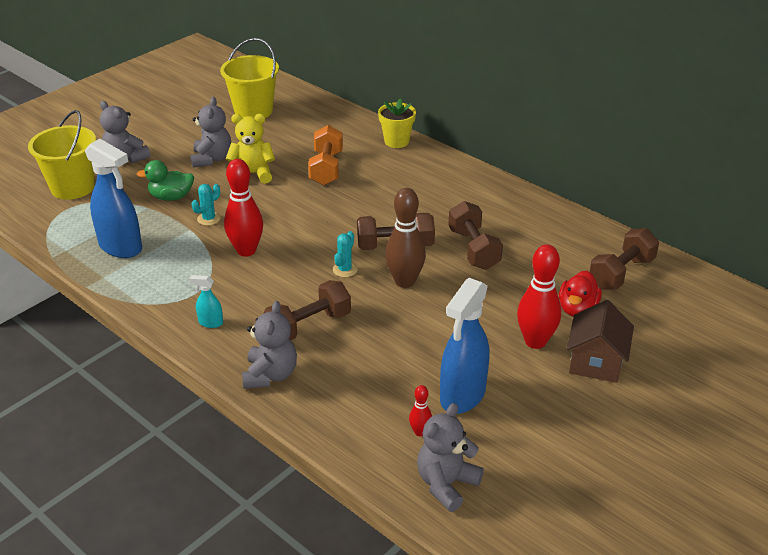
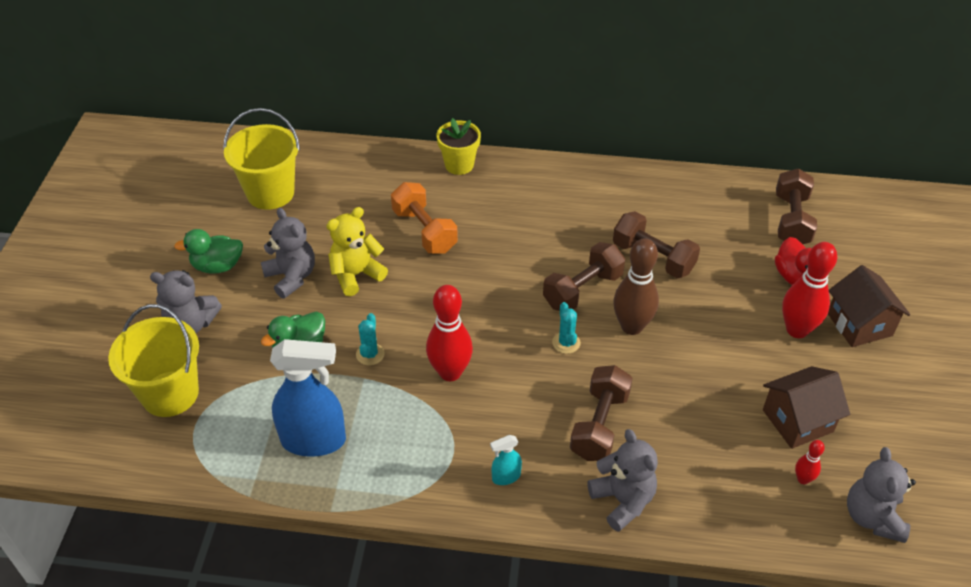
camera: 35 degrees left, 10 degrees up
(176, 136) = (217, 266): none -> green duck
(462, 396) = (797, 421): blue spray bottle -> brown house

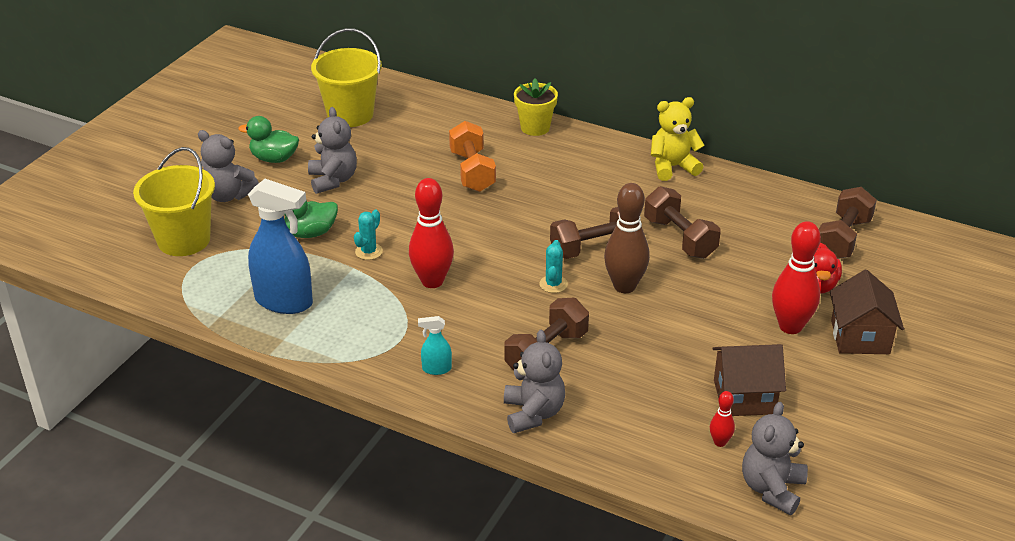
camera: 20 degrees right, 10 degrees down
(356, 275) = (391, 191): yellow teddy bear -> yellow teddy bear (673, 167)

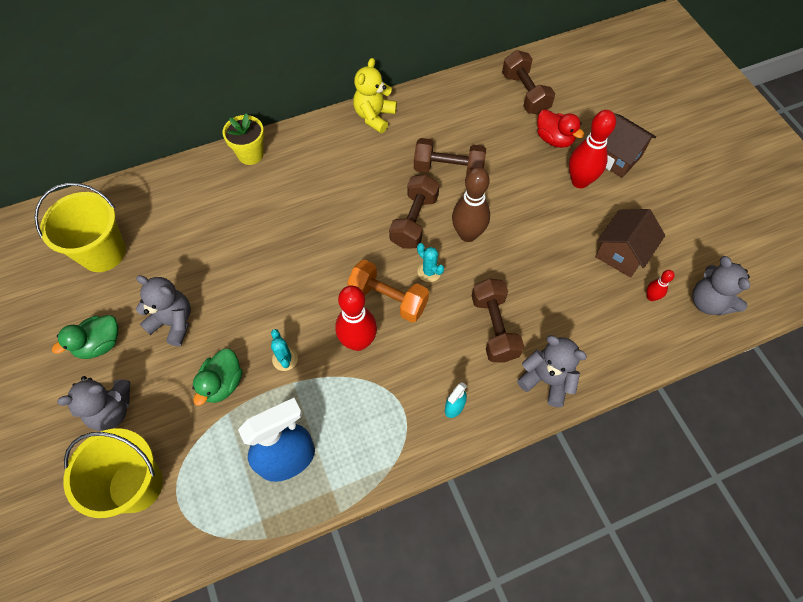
camera: 50 degrees left, 25 degrees up
(472, 171) = (259, 227): orange dumbbell -> orange dumbbell (388, 299)

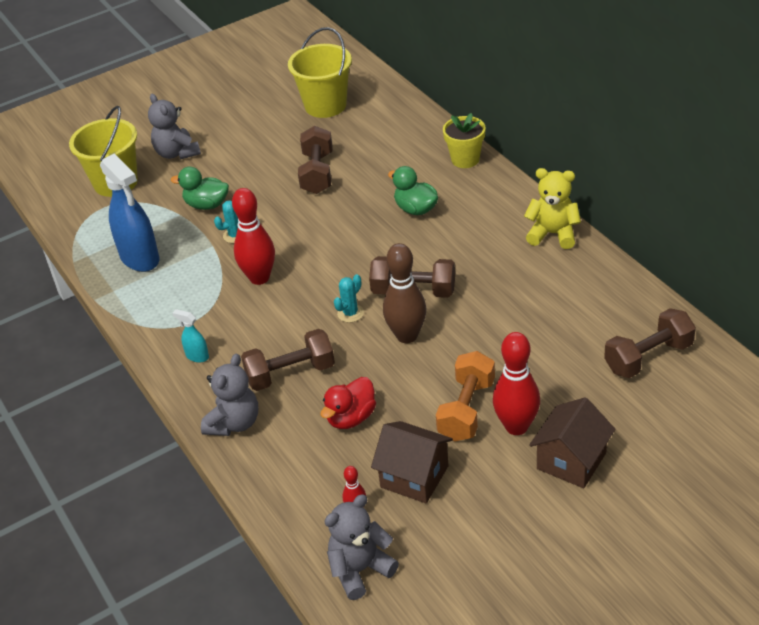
camera: 85 degrees right, 20 degrees down
(100, 344) = (235, 130): green duck -> green duck (415, 209)
(173, 322) = (262, 162): grey teddy bear -> none
(388, 299) = (311, 289): orange dumbbell -> orange dumbbell (466, 410)
(448, 169) = (496, 306): brown dumbbell -> brown dumbbell (317, 173)
(554, 139) = (579, 394): red duck -> red duck (351, 418)

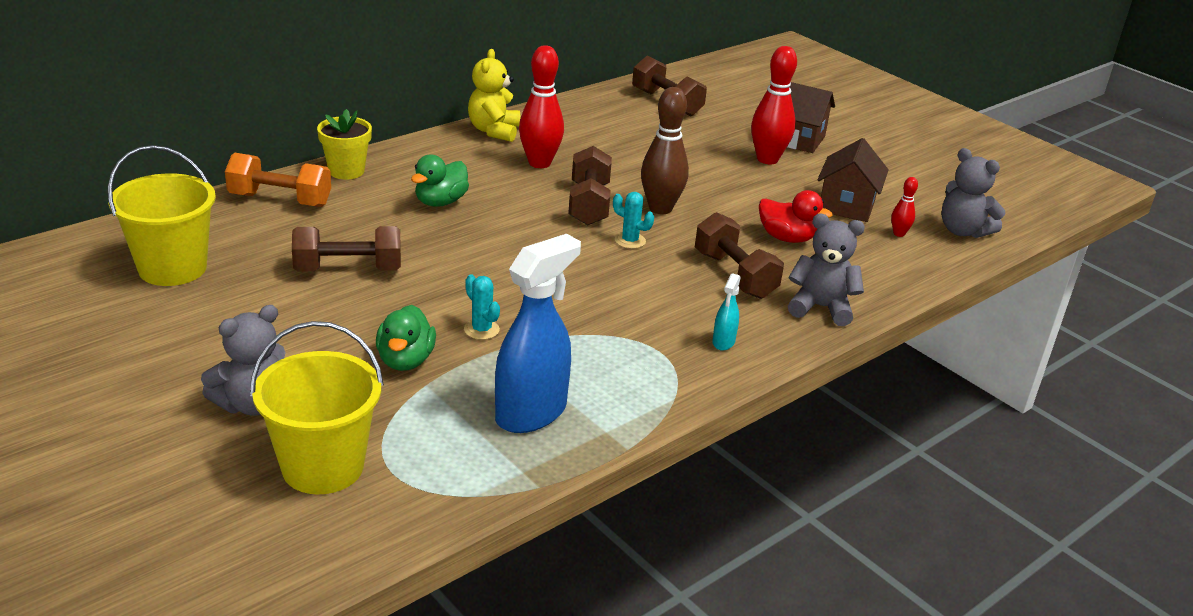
camera: 105 degrees left, 10 degrees down
(259, 278) = (571, 305): red bowling pin -> red bowling pin (539, 163)
(466, 410) = (755, 180): orange dumbbell -> orange dumbbell (280, 200)

